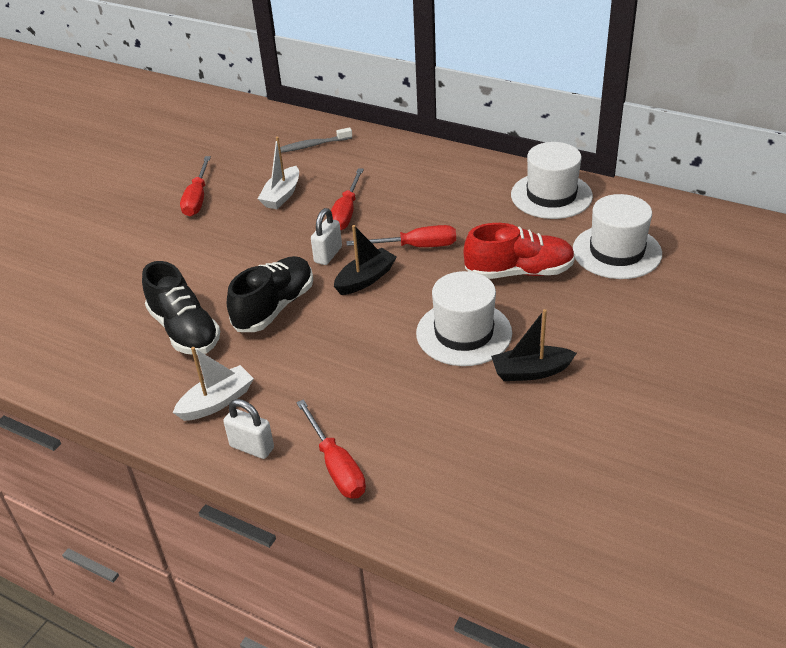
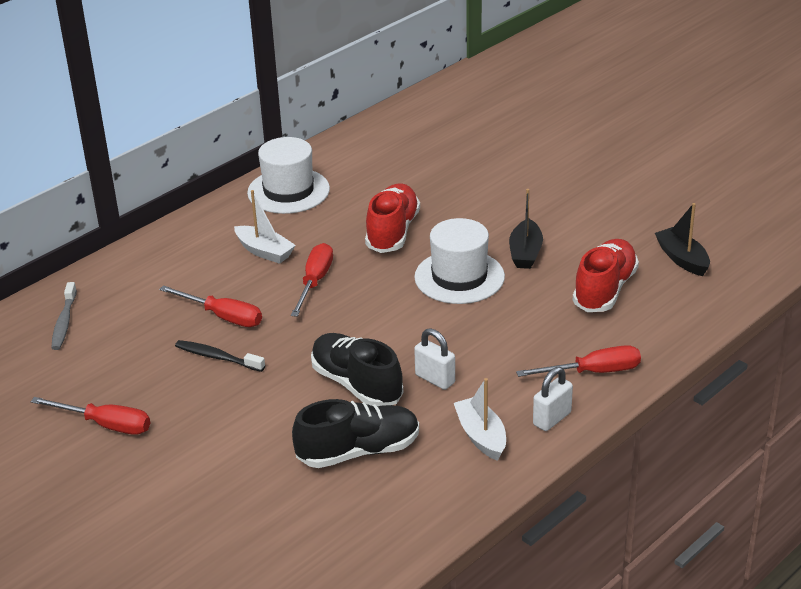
camera: 75 degrees left, 5 degrees down
(282, 195) = (153, 358): white boat -> white boat (264, 251)
(291, 225) = (217, 357): none -> black toothbrush
(328, 255) = (290, 338): white padlock -> white padlock (435, 379)
(365, 279) = (347, 320): black boat -> black boat (682, 259)
(490, 449) = (604, 290): none -> red shoe
(616, 252) = (396, 178): white hat -> none

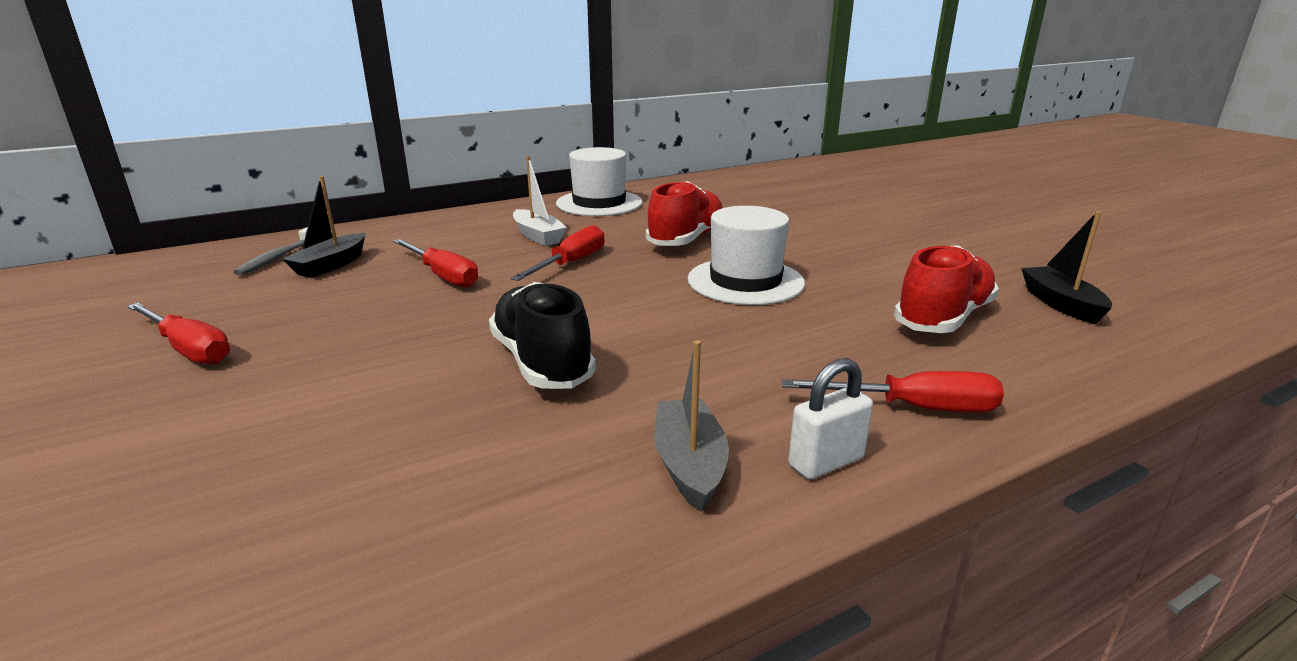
camera: 15 degrees right, 10 degrees down
(217, 357) = (397, 307): black toothbrush -> none
(358, 451) = (475, 446): black shoe -> none
(435, 379) = (656, 374): white padlock -> none
(481, 436) = (689, 464): white boat -> grey boat
(525, 253) = (838, 272): black boat -> black boat (331, 265)

